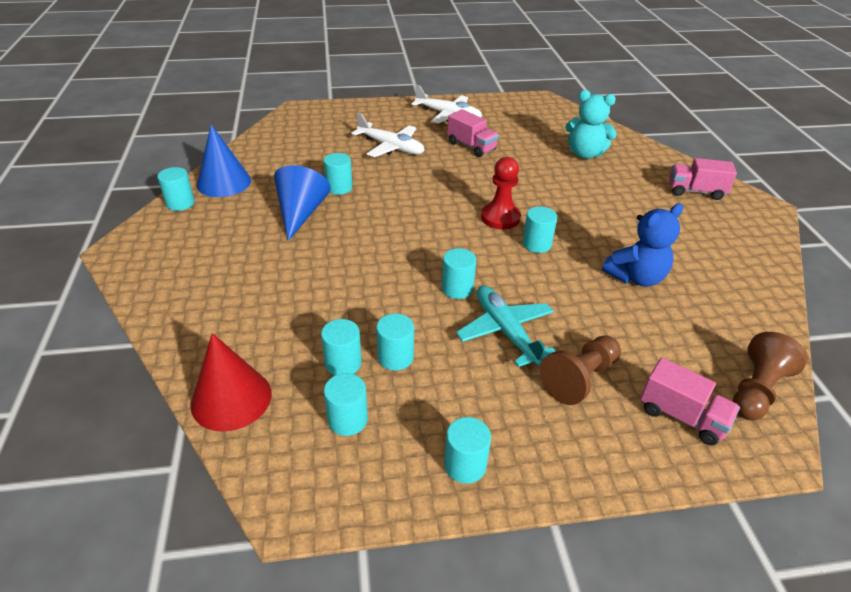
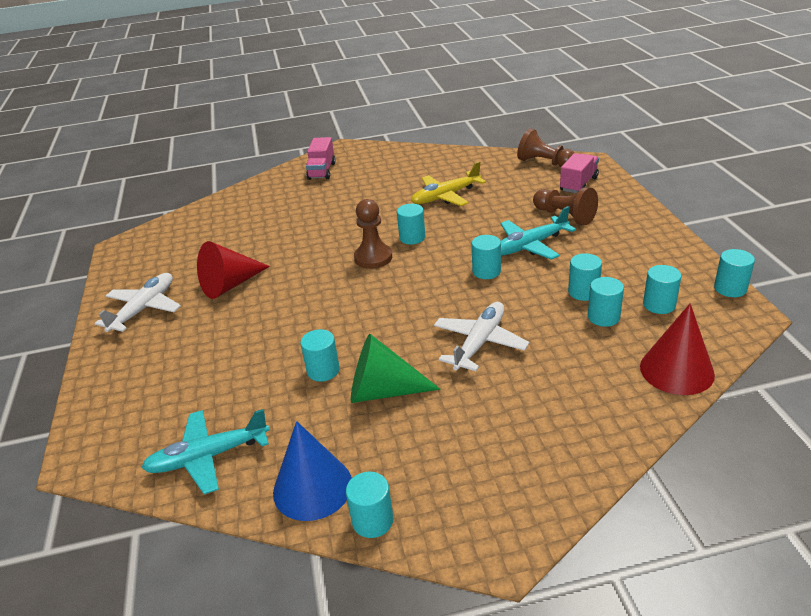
camera: 90 degrees left, 5 degrees down
(275, 147) = (208, 456): none -> turquoise plane
(301, 213) = (383, 391): blue cone -> green cone
(390, 147) = (223, 344): white plane -> white plane (479, 343)
(465, 465) = (665, 252): turquoise cylinder -> turquoise cylinder (730, 288)
(471, 146) = (230, 285): pink truck -> red cone
(500, 217) = (373, 258): red pawn -> brown pawn
(585, 154) = (254, 218): turquoise teddy bear -> none
(636, 277) = (446, 196): blue teddy bear -> yellow plane

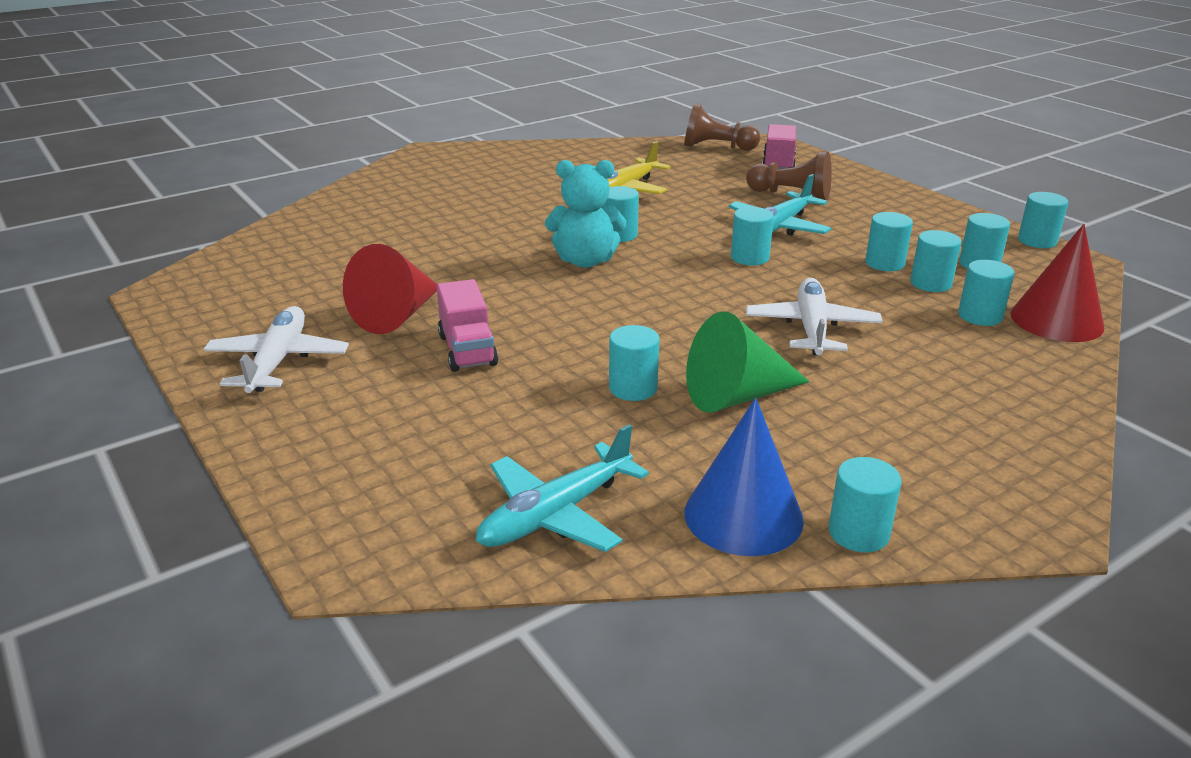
camera: 25 degrees left, 5 degrees down
(322, 171) = (419, 178): pink truck -> pink truck (467, 350)
(373, 258) = (585, 261): brown pawn -> turquoise teddy bear
(616, 355) = (980, 316): none -> turquoise cylinder

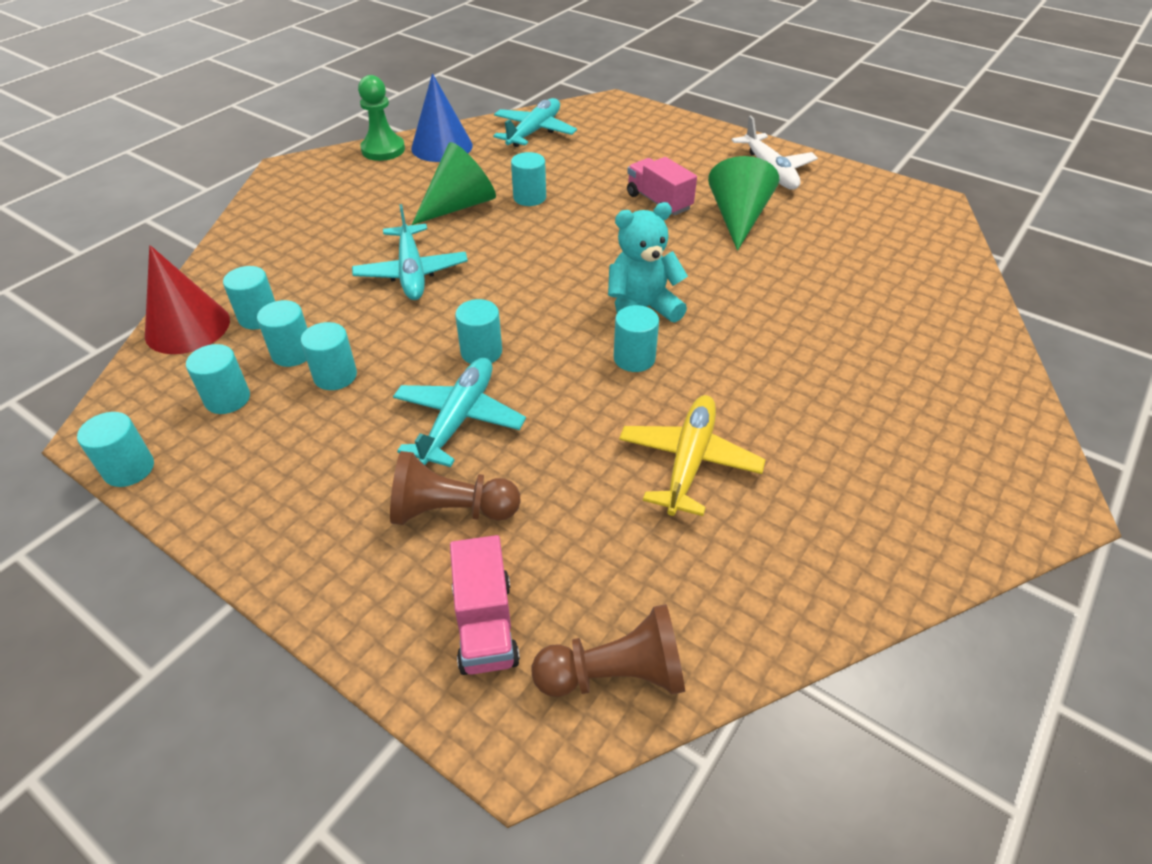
camera: 160 degrees right, 15 degrees up
(397, 315) = (738, 218): red cone -> green cone
(812, 328) = (411, 272): white plane -> turquoise plane
(858, 533) = (383, 150): turquoise cylinder -> green pawn

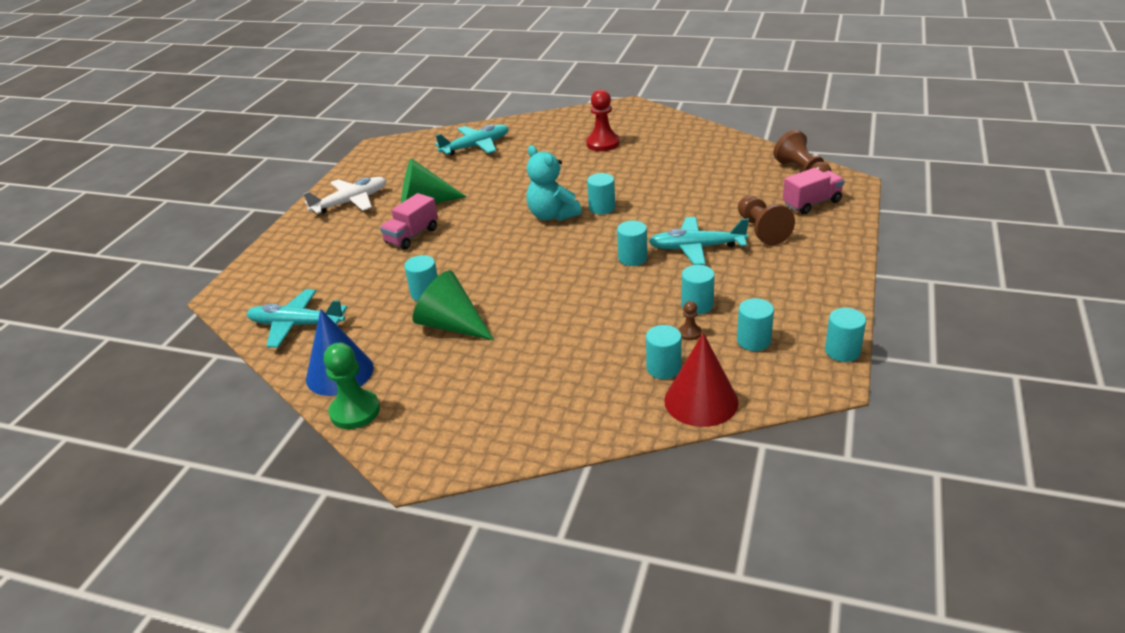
camera: 105 degrees left, 10 degrees down
(292, 353) = (689, 333): turquoise cylinder -> brown pawn
(411, 272) = (561, 316): turquoise plane -> turquoise plane (475, 146)
(689, 462) = (671, 178): yellow plane -> none
(867, 416) = (602, 143): none -> red pawn

